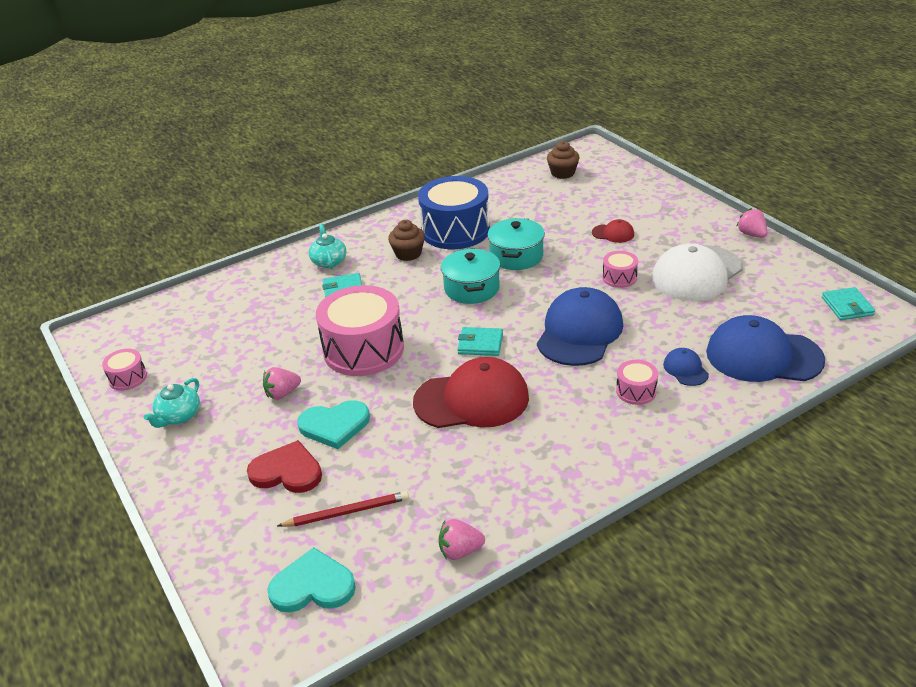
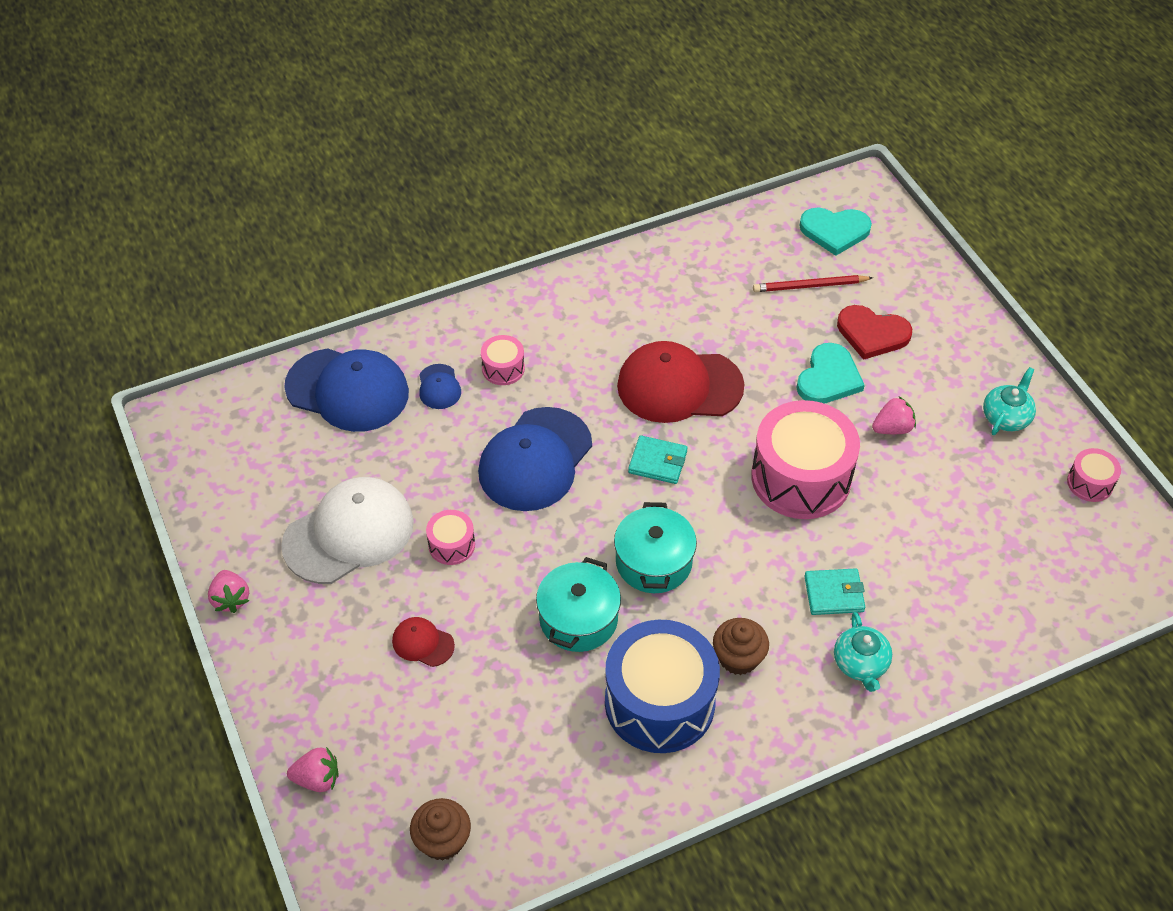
camera: 175 degrees left, 15 degrees up
(334, 425) = (828, 378): turquoise heart -> turquoise heart turned 120 degrees clockwise
(460, 551) = (710, 240): pink strawberry -> pink strawberry (317, 779)
(847, 306) = (207, 443): turquoise wallet -> none

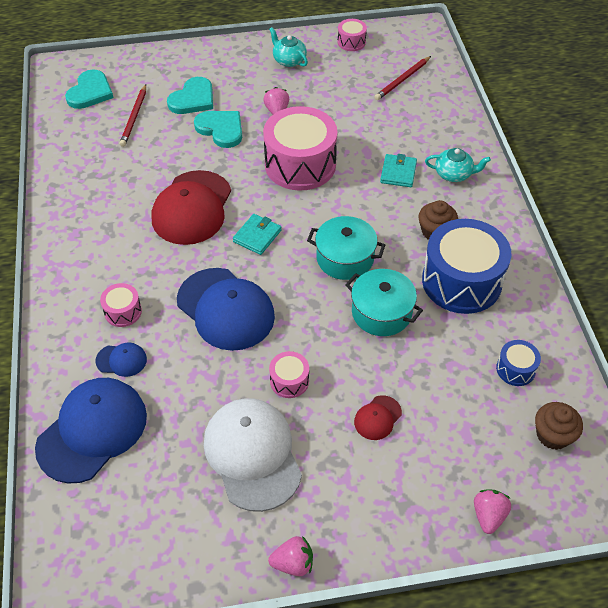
camera: 75 degrees left, 0 degrees up
(532, 785) = (515, 369): none -> blue drum
(872, 334) = (193, 99): red heart -> turquoise heart
(1036, 565) = (402, 80): none -> red pencil

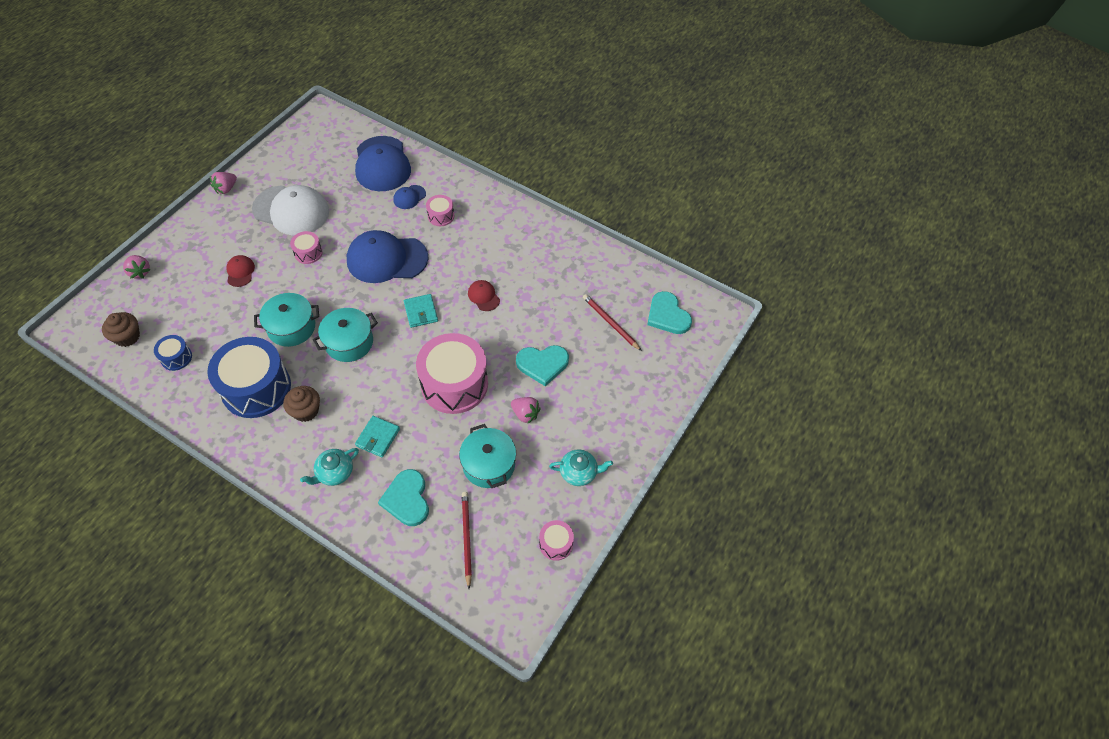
camera: 130 degrees right, 5 degrees up
(192, 208) = (483, 296): red cap -> red cap, size x0.45
(193, 99) = (595, 371): turquoise heart -> turquoise heart (407, 499)
(340, 103) = (488, 464): none -> turquoise pot
(398, 172) = (378, 437): turquoise wallet -> turquoise wallet turned 60 degrees clockwise

